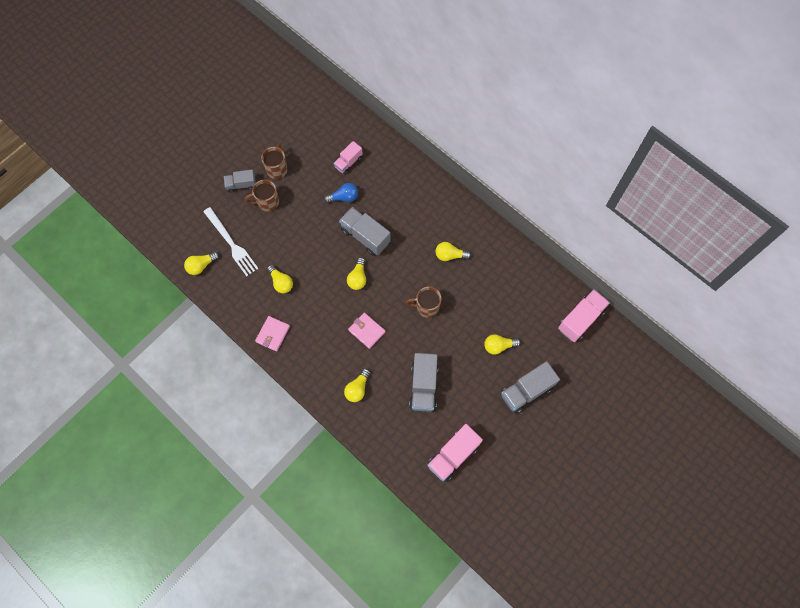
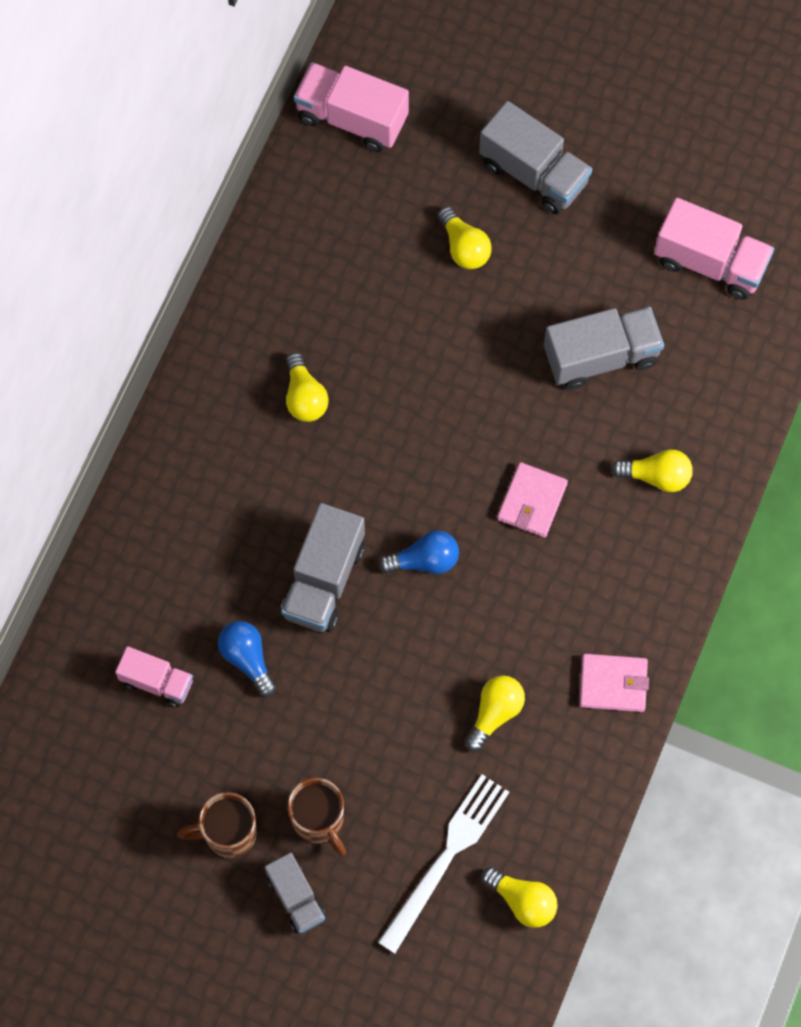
camera: 110 degrees left, 0 degrees up
(358, 278) = (425, 560): yellow light bulb -> blue light bulb
(426, 307) = (436, 405): brown mug -> none

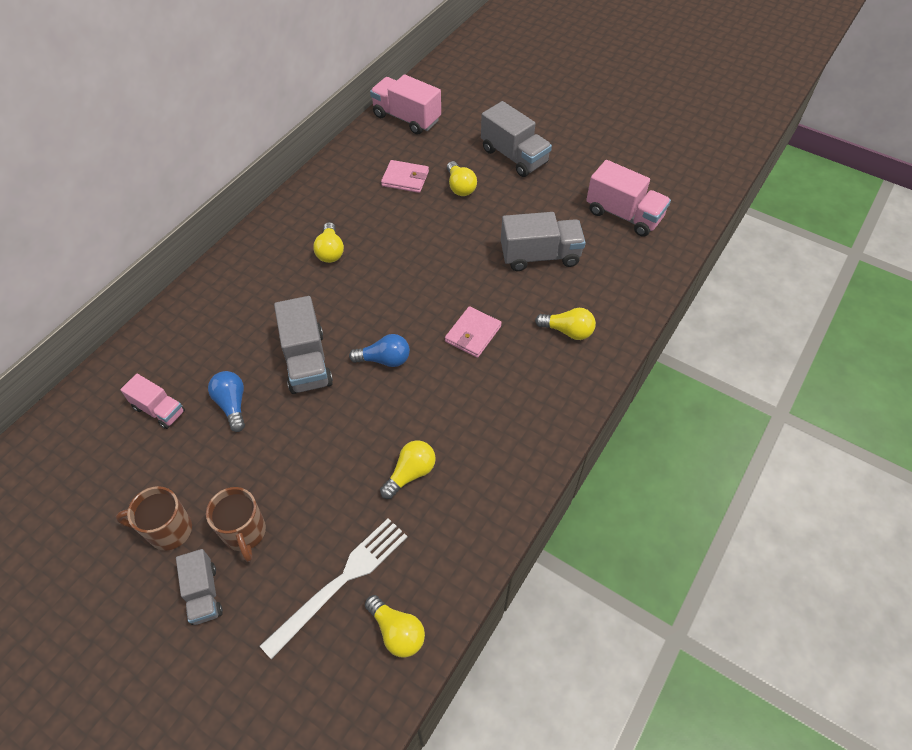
camera: 10 degrees right, 15 degrees down
(324, 580) = (307, 361): grey truck -> grey truck turned 45 degrees counterclockwise
(613, 684) = (510, 467): pink wallet -> pink wallet (405, 179)

